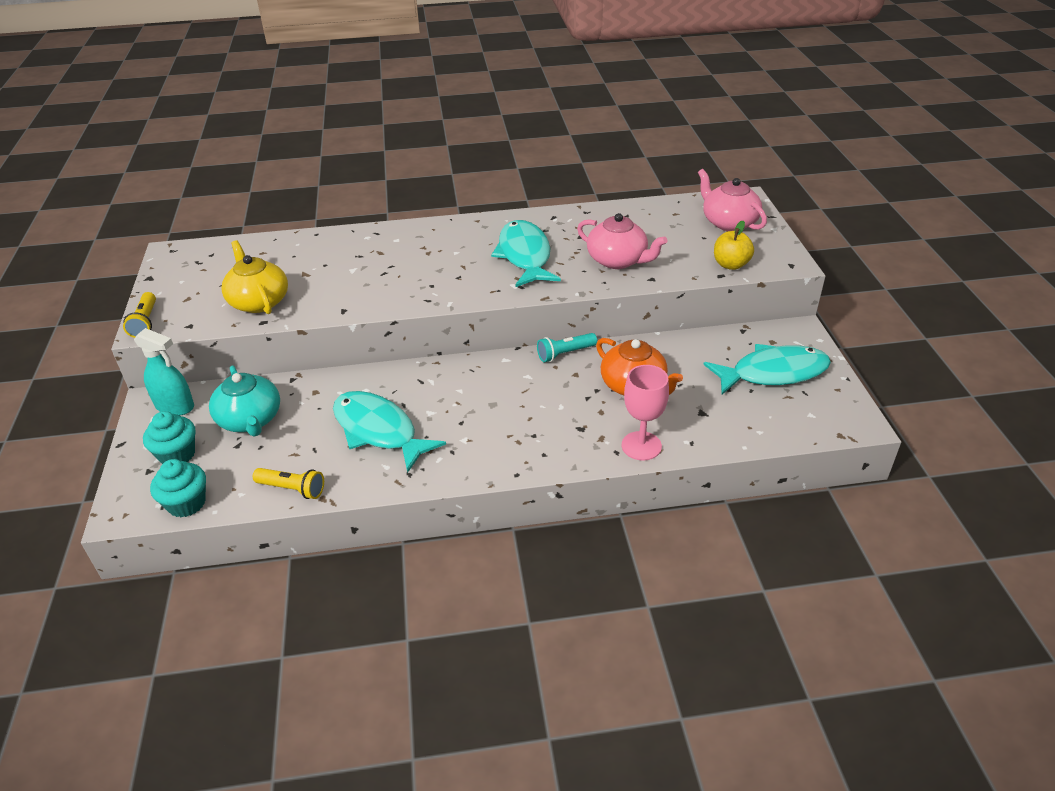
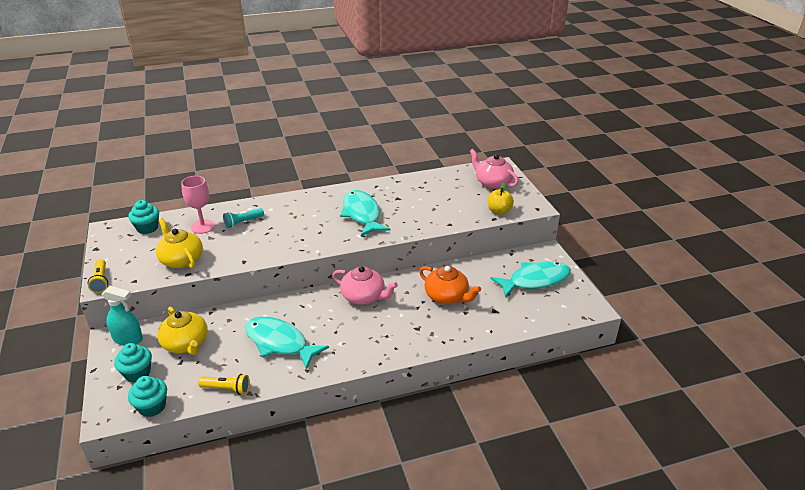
camera: 10 degrees left, 5 degrees down
(223, 255) = (147, 228): none -> turquoise cupcake
(250, 420) = (186, 344): turquoise teapot -> yellow teapot
(565, 353) = (397, 278): turquoise flashlight -> turquoise flashlight (243, 222)
(618, 260) = (425, 213): pink teapot -> pink teapot (364, 297)
(641, 446) = (459, 336): pink goblet -> pink goblet (203, 226)

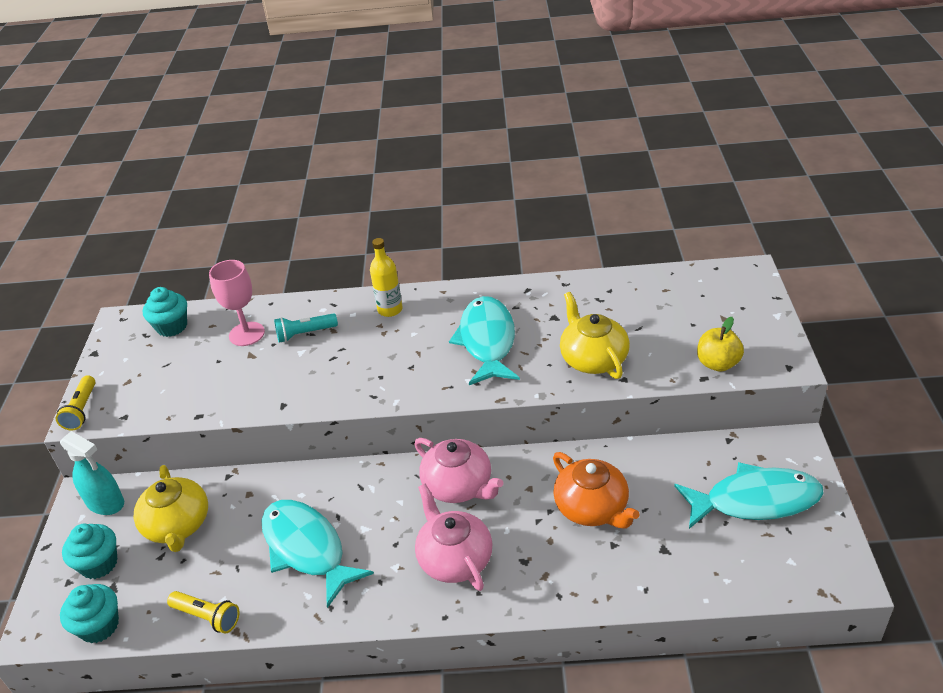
camera: 20 degrees right, 5 degrees up
(181, 259) = (198, 389): yellow teapot -> yellow teapot (593, 359)
(294, 204) = (390, 310): none -> yellow bottle
(492, 182) = (725, 304): pink teapot -> pink teapot (454, 559)

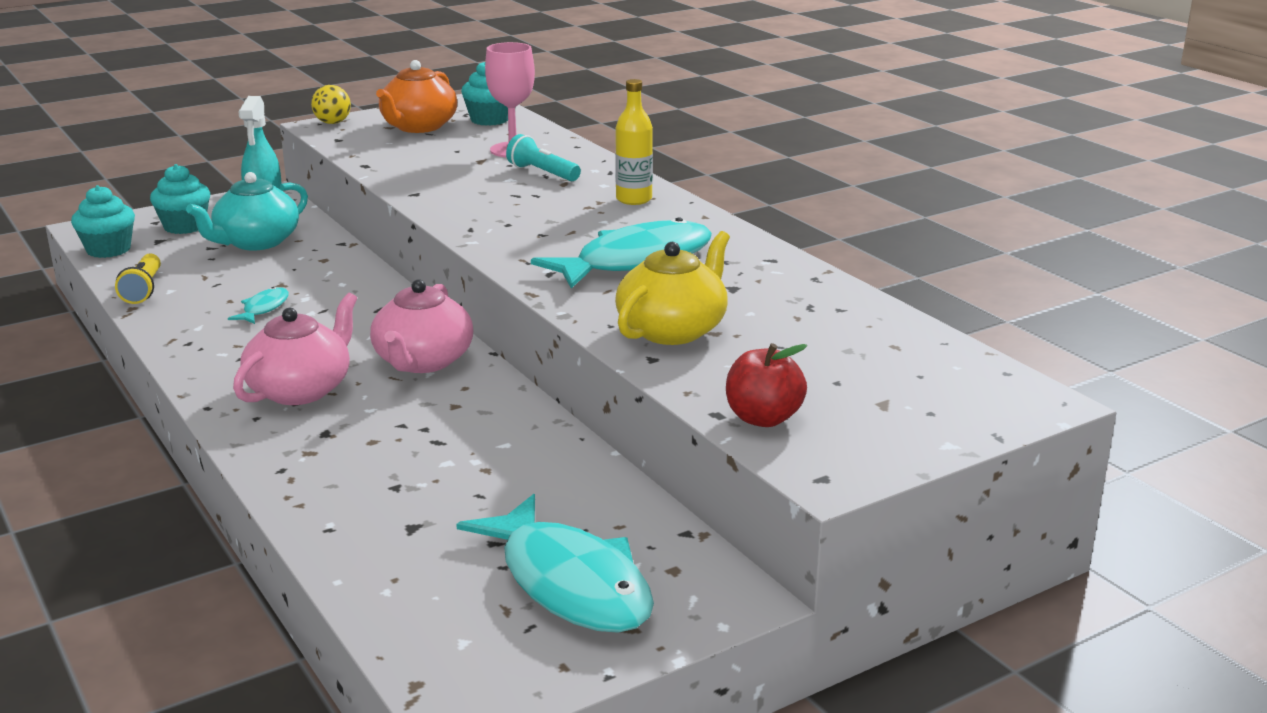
camera: 55 degrees right, 15 degrees down
(81, 410) = (332, 123): yellow flashlight -> yellow ball
(178, 525) = (256, 242): yellow teapot -> turquoise teapot
(307, 549) = (264, 308): turquoise fish -> turquoise fish, size x0.44
(592, 508) = (452, 456): orange teapot -> orange teapot (418, 127)
(718, 364) = (763, 418): yellow apple -> red apple

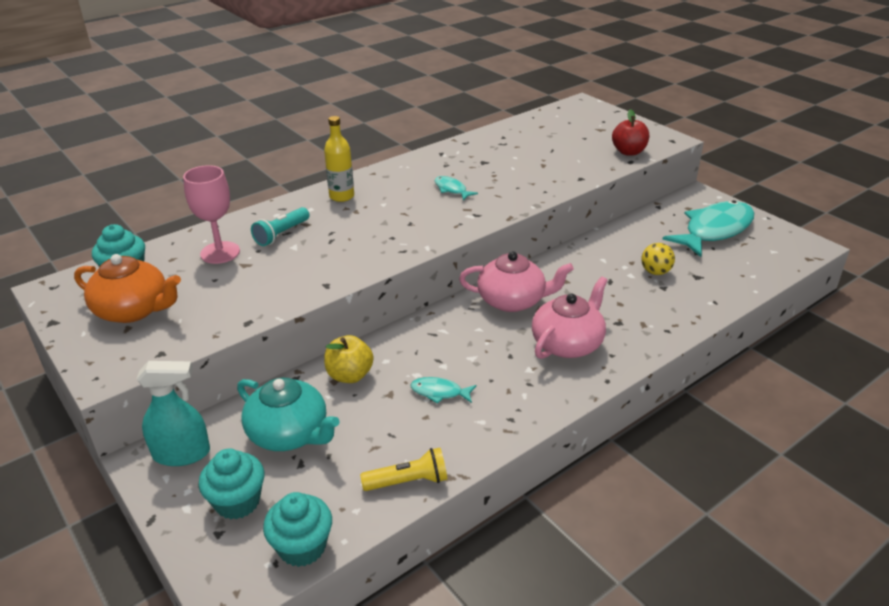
camera: 95 degrees left, 10 degrees up
(301, 390) = (568, 344): pink teapot -> pink teapot turned 105 degrees clockwise
(327, 266) = (350, 375): none -> yellow apple
(332, 123) = (98, 368): yellow ball -> yellow ball (655, 272)
(635, 261) = (451, 189): turquoise fish -> turquoise fish, size x0.44
(673, 330) = (544, 175): yellow teapot -> none

